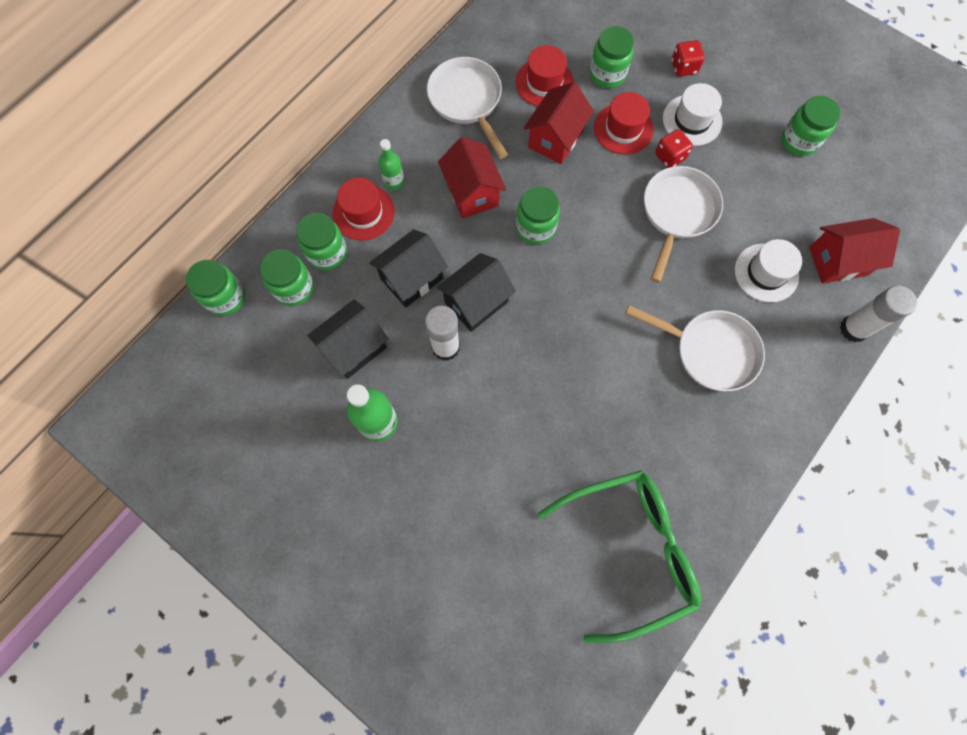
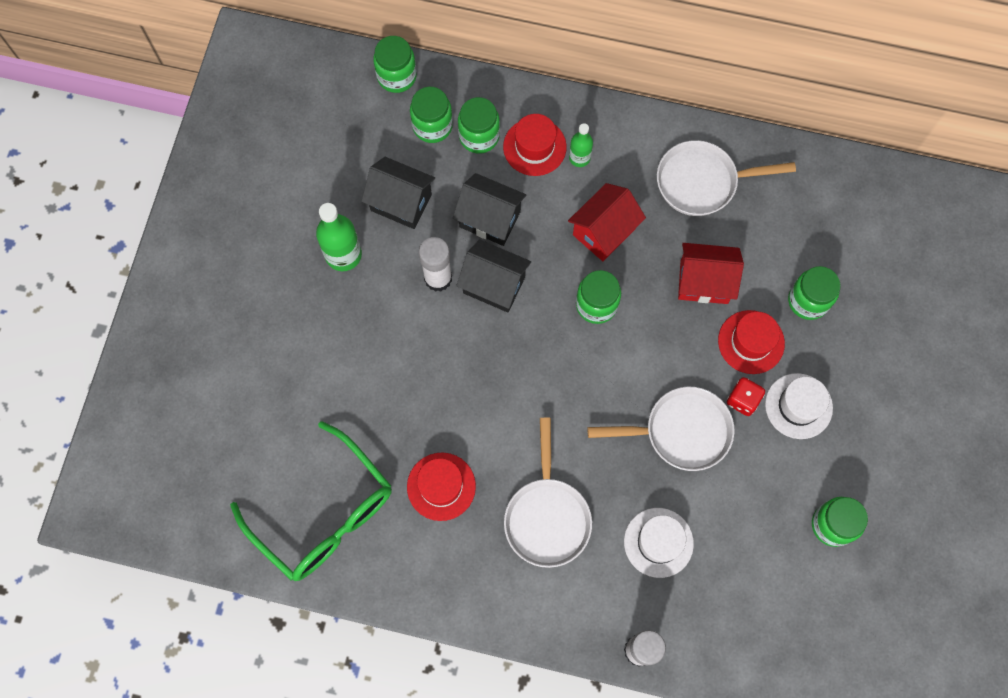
camera: 65 degrees right, 0 degrees up
(467, 101) = (702, 182): white pan -> white pan turned 135 degrees counterclockwise
(544, 83) = (763, 244): red hat -> red hat (441, 486)
(684, 67) = (860, 374): red dice -> none
(838, 261) = (708, 611): red house -> none

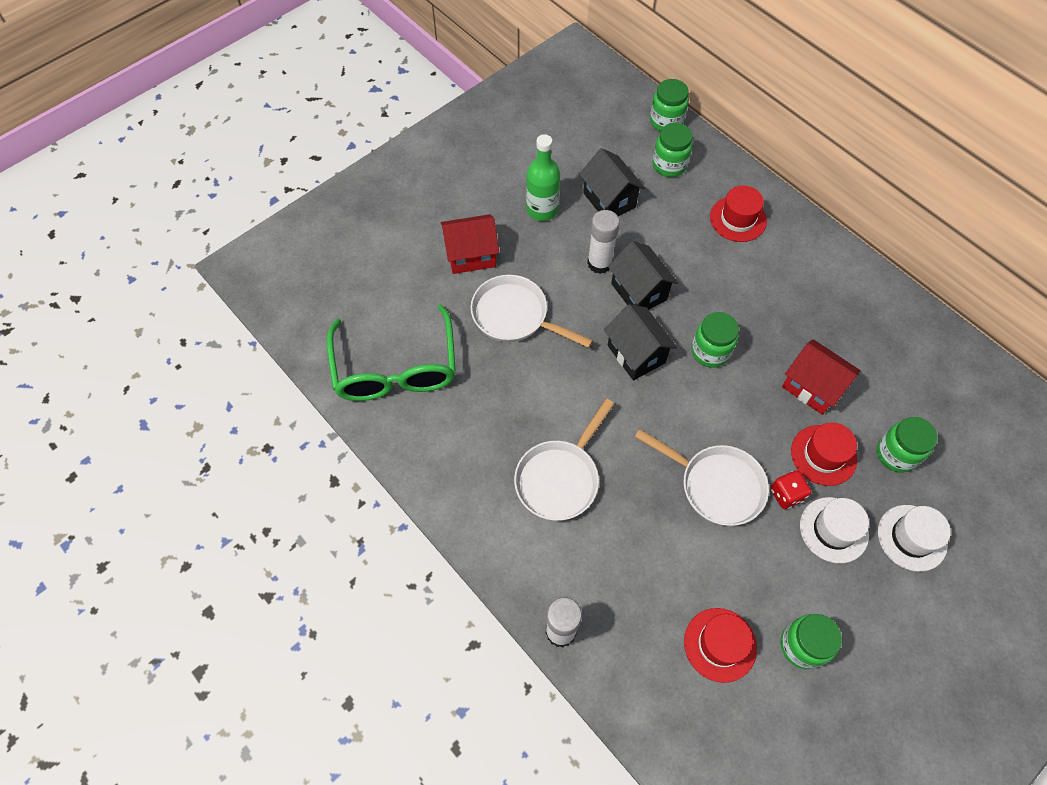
camera: 35 degrees right, 10 degrees down
(441, 486) = (495, 404): red hat -> red hat (720, 644)
(479, 136) = (699, 190): green jar -> none
(490, 219) = (668, 247): black house -> black house (636, 354)
(579, 158) = (768, 245): green bottle -> none
(604, 231) = (752, 305): red house -> red house (471, 255)
(658, 542) = (637, 557): white hat -> white hat (912, 538)
(702, 182) = (859, 315): white pan -> white pan (514, 316)

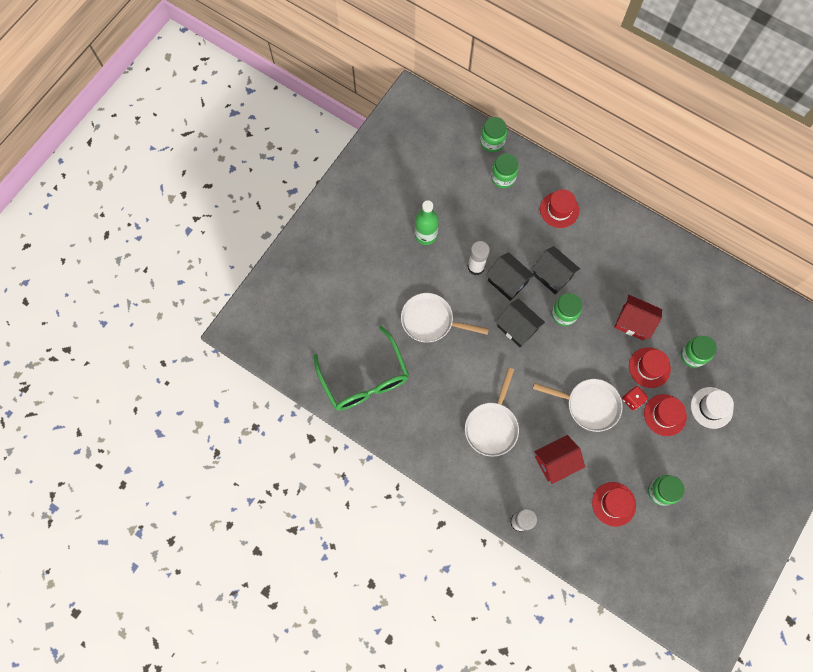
camera: 15 degrees left, 10 degrees up
(471, 255) = (388, 283): red house -> red house (555, 462)
(609, 200) = (469, 216): black house -> black house (552, 276)
(833, 530) = (665, 415): white hat -> red hat

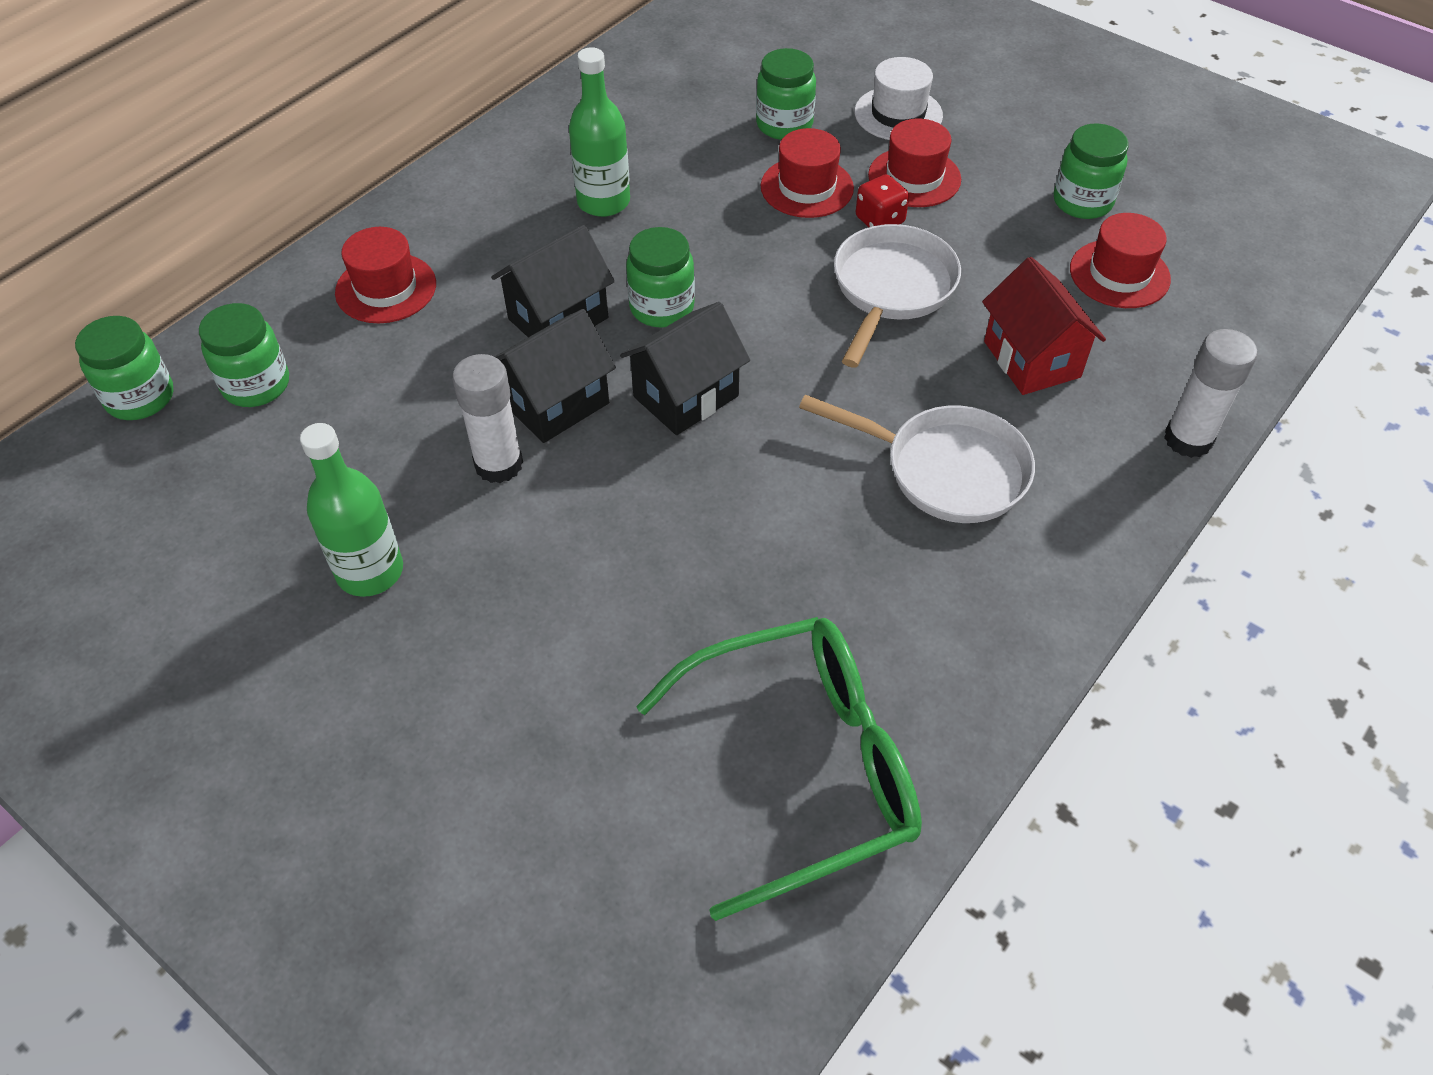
camera: 85 degrees left, 20 degrees down
(431, 321) = (638, 580): white pan -> none
(624, 283) = (603, 202): none -> green bottle
(633, 322) = (700, 199): red house -> none

